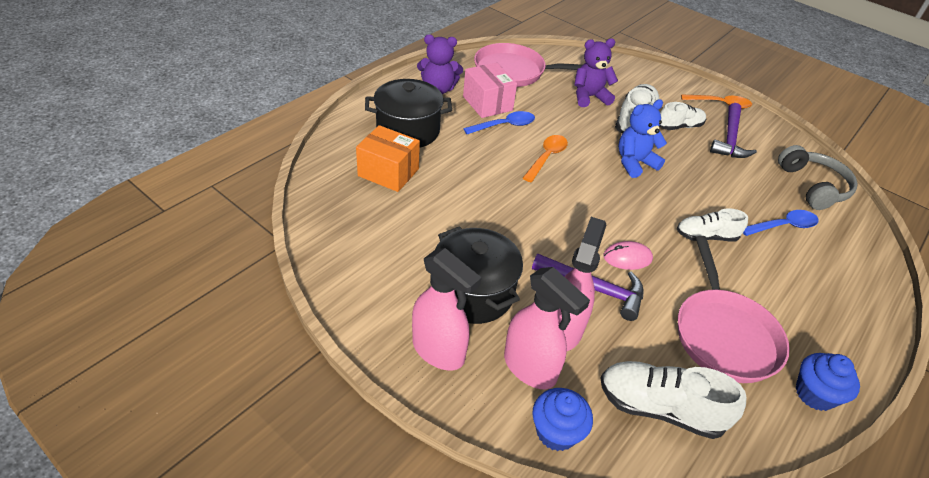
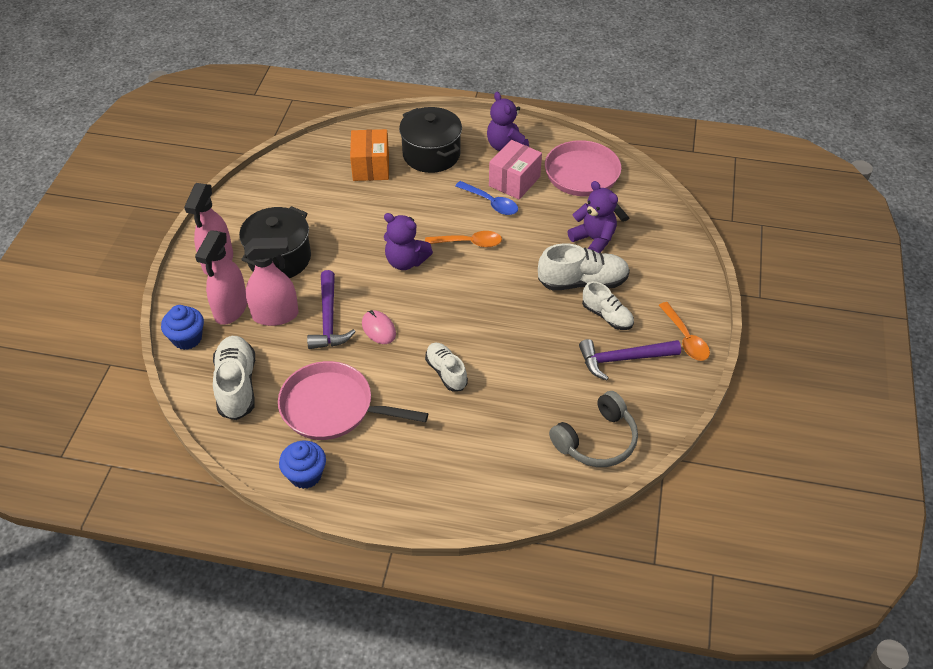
camera: 65 degrees right, 5 degrees up
(544, 203) = (406, 261): none -> purple teddy bear
(634, 163) = (513, 300): blue teddy bear -> none
(724, 335) = (332, 407): pink pan -> pink pan turned 45 degrees clockwise
(783, 226) = (507, 425): blue spoon -> none

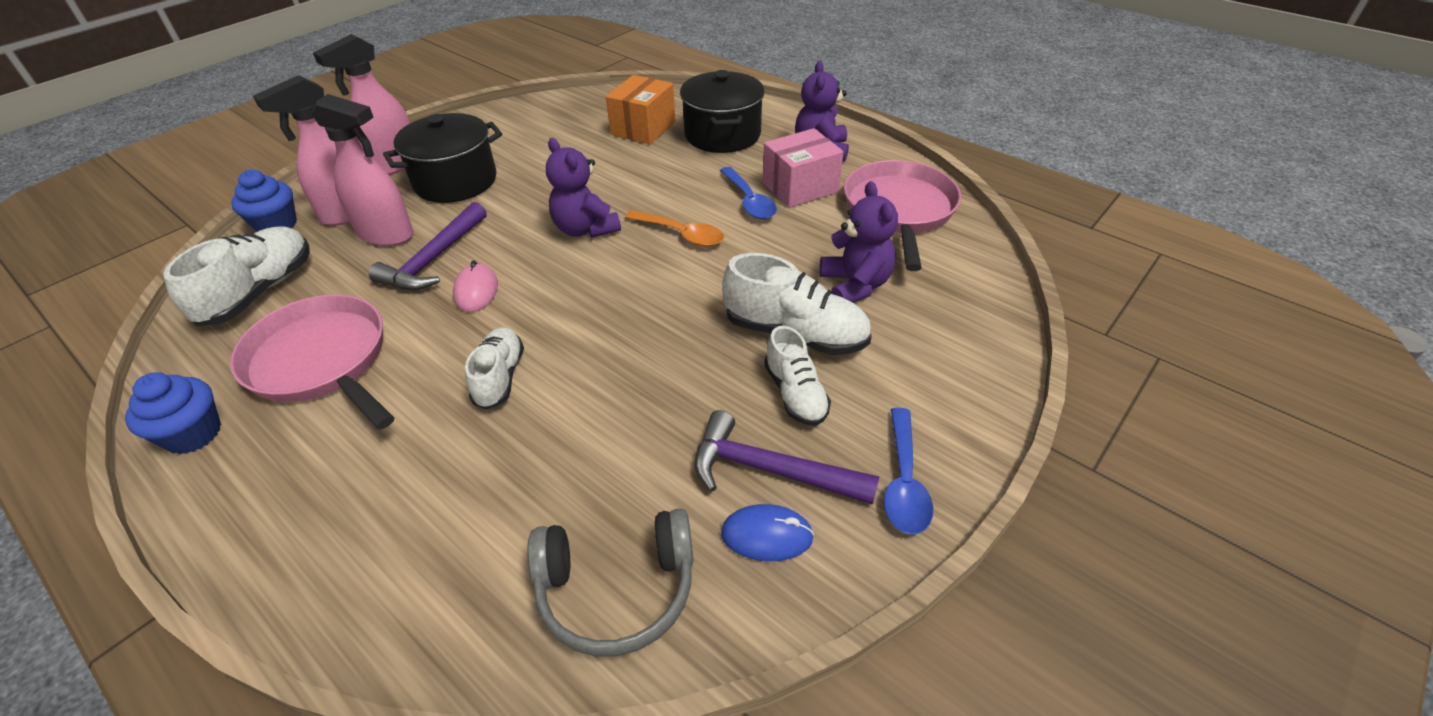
camera: 30 degrees right, 5 degrees down
(643, 389) = (767, 535): none -> blue mouse
(685, 338) = (904, 482): orange spoon -> blue spoon

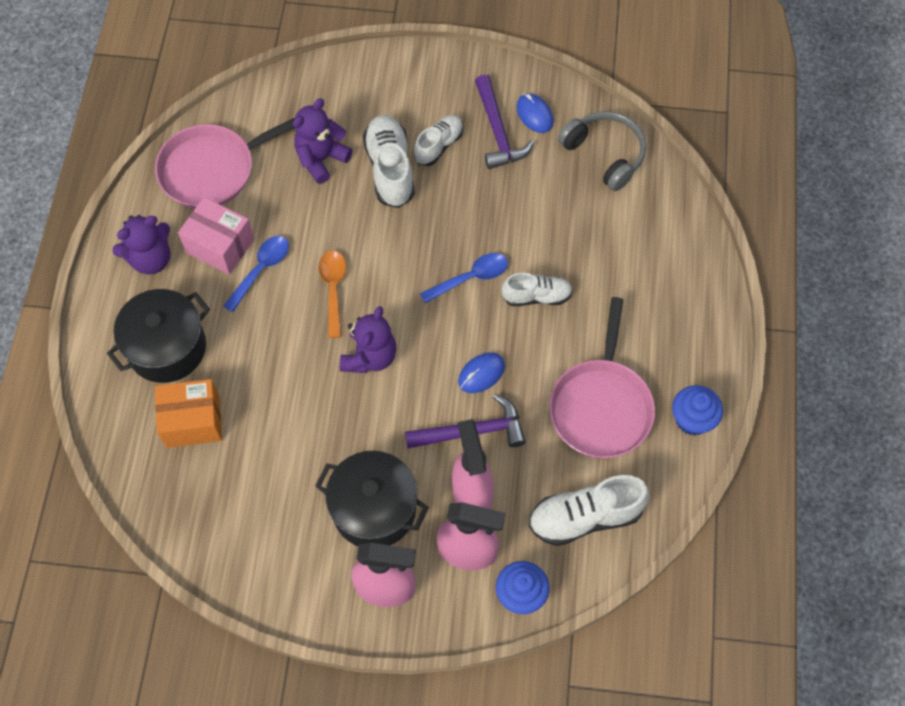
camera: 125 degrees left, 20 degrees up
(476, 291) = (481, 373): pink mouse -> blue mouse
(499, 377) = (536, 296): white shoe -> white shoe turned 150 degrees counterclockwise
(904, 482) = (463, 76): blue spoon -> blue spoon (471, 278)

